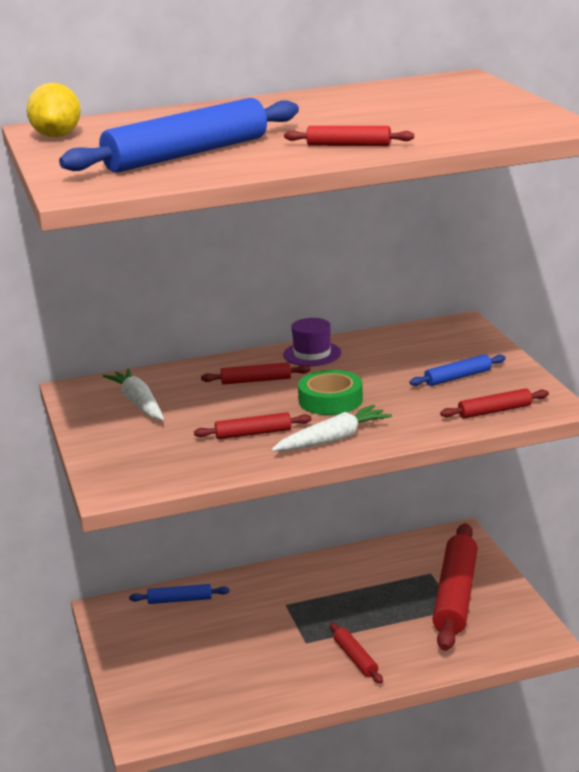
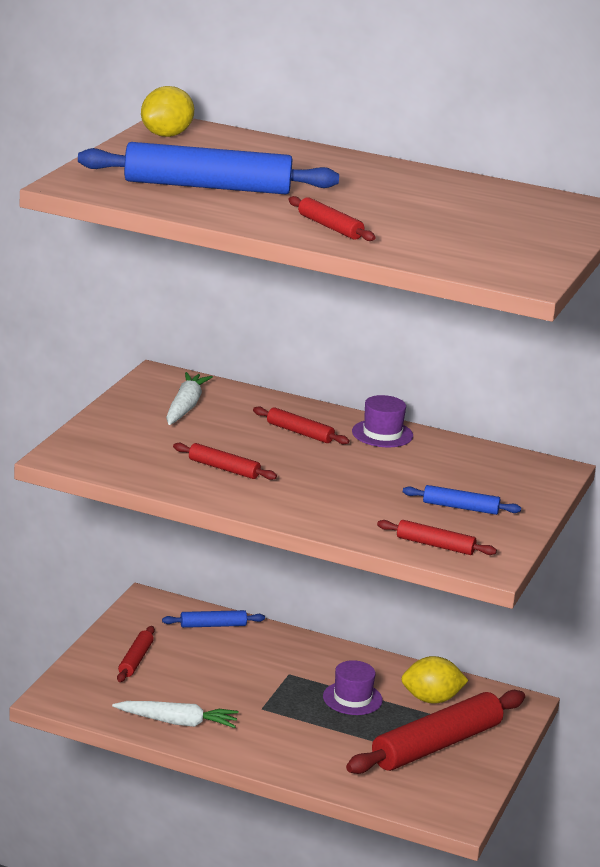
camera: 35 degrees right, 0 degrees up
(180, 600) = (213, 625): blue rolling pin -> blue rolling pin turned 45 degrees counterclockwise
(330, 400) = (326, 474): green tape -> none
(332, 439) = (271, 501): white carrot -> white carrot (177, 722)
(354, 596) = (352, 698): none -> purple hat
(355, 658) = (281, 741): red rolling pin -> red rolling pin (135, 660)
(404, 565) = (431, 699): none -> yellow lemon

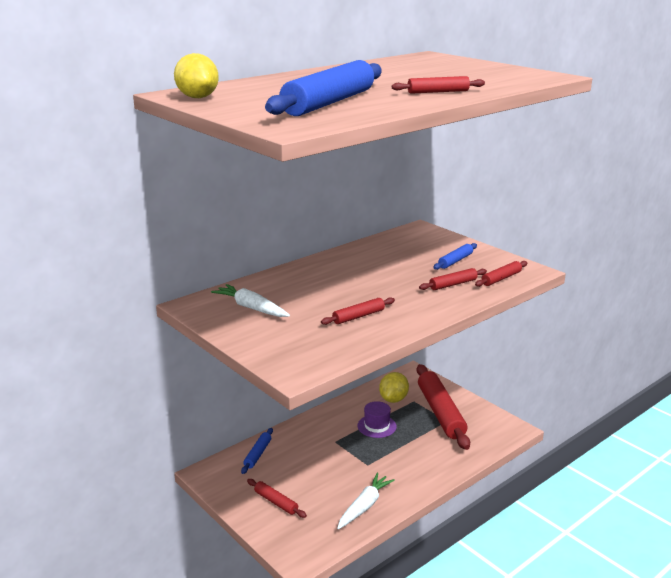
camera: 60 degrees left, 0 degrees up
(300, 432) = (322, 281): red rolling pin -> red rolling pin (453, 284)
(382, 434) = (343, 258): purple hat -> none

